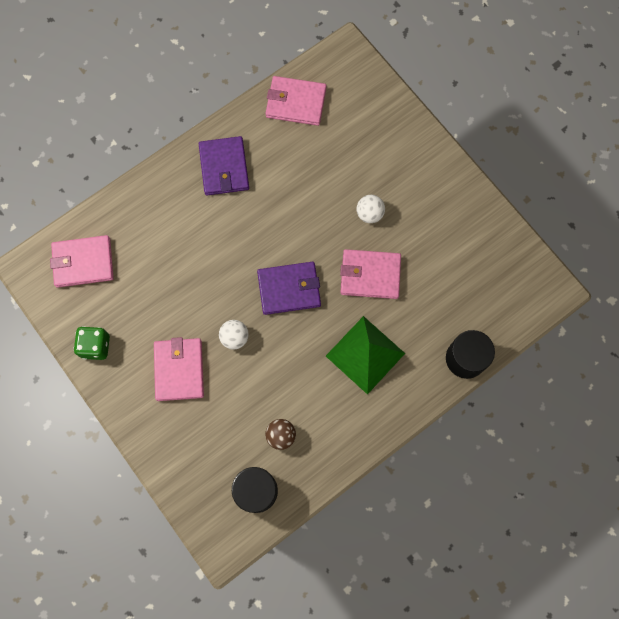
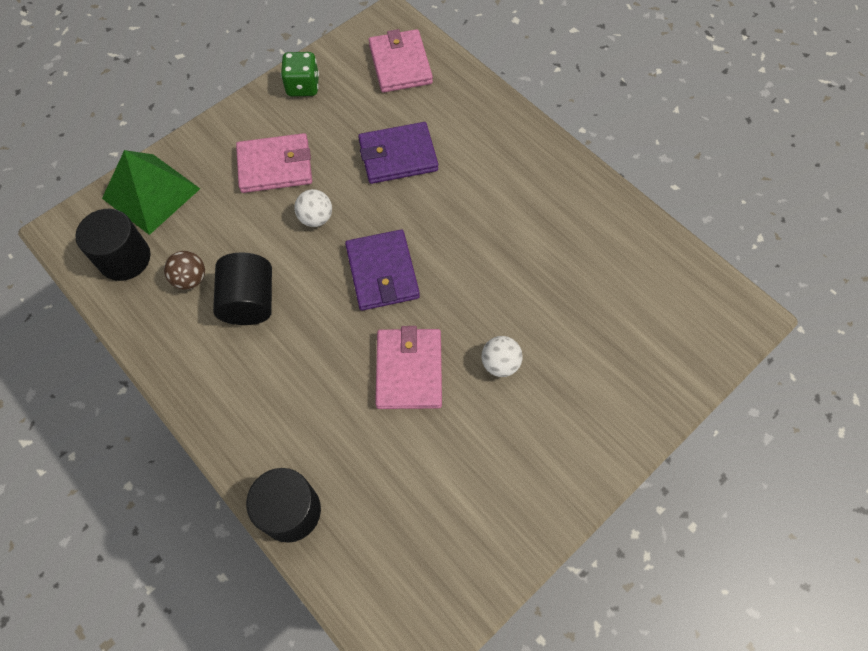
camera: 85 degrees right, 10 degrees down
(224, 168) = (539, 186): purple wallet -> purple wallet (398, 156)
(296, 102) = (650, 258): pink wallet -> none
(305, 389) = (249, 301): none -> black cylinder
(365, 354) = (295, 371): green pyramid -> green pyramid (151, 193)

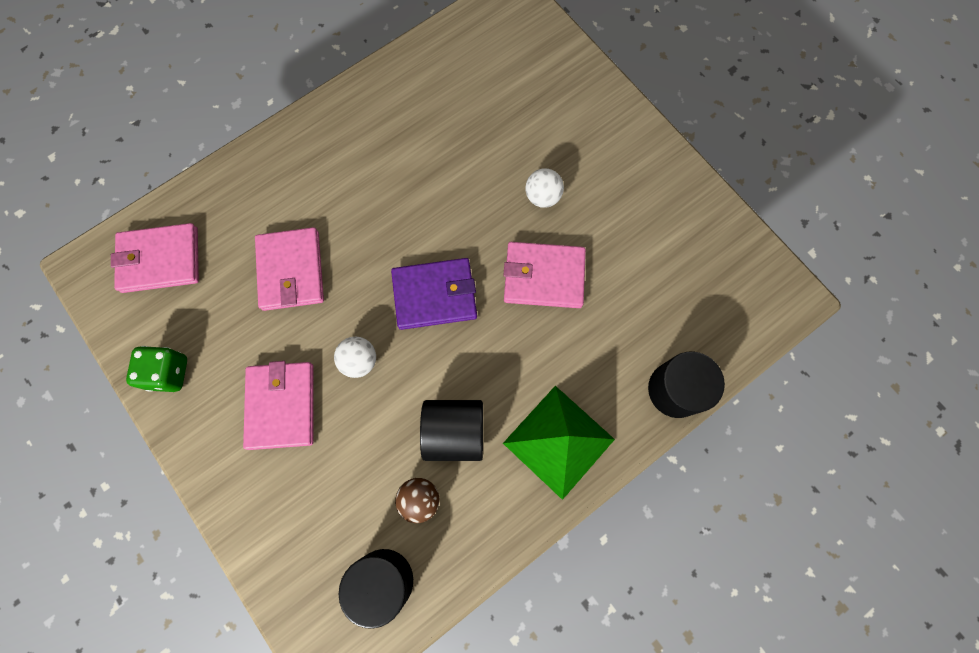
camera: 85 degrees left, 10 degrees up
(151, 193) = (295, 555): green pyramid -> green pyramid (558, 441)
(398, 156) = (291, 271): purple wallet -> pink wallet

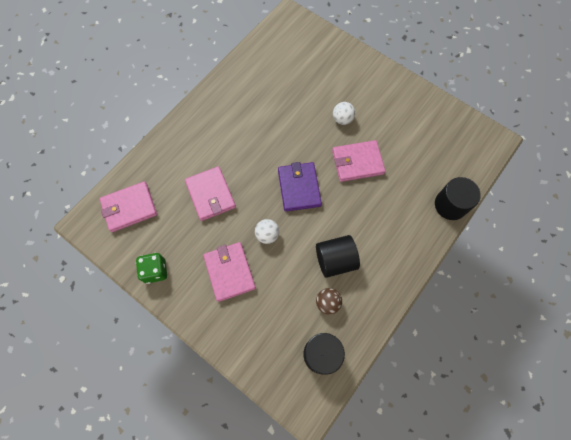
camera: 15 degrees left, 5 degrees down
(435, 295) = (299, 187): purple wallet -> purple wallet turned 75 degrees counterclockwise
(558, 441) = (395, 250): green pyramid -> none

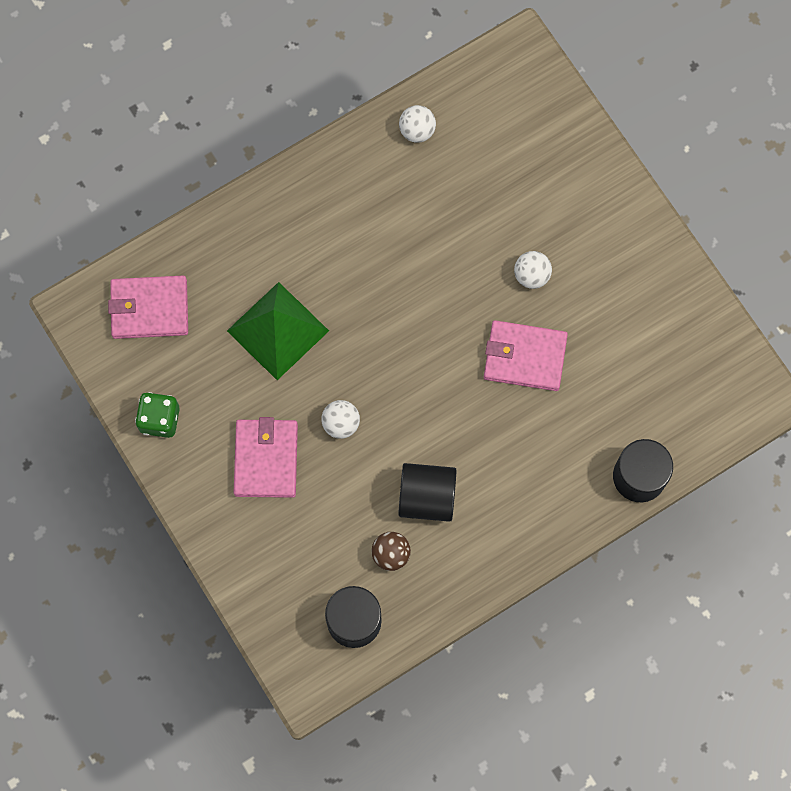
camera: 20 degrees right, 5 degrees up
(210, 195) = (277, 330): pink wallet -> green pyramid
(251, 68) = (417, 131): none -> white ball
(299, 187) = (417, 366): purple wallet -> none

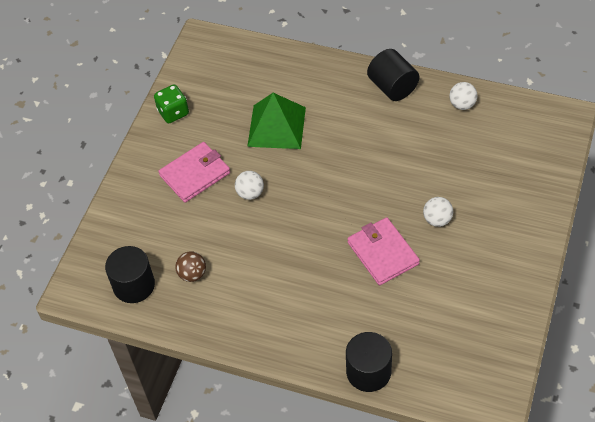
camera: 55 degrees right, 20 degrees down
(149, 308) = (232, 65): pink wallet -> none
(426, 497) = (245, 267): black cylinder -> black cylinder (392, 87)

